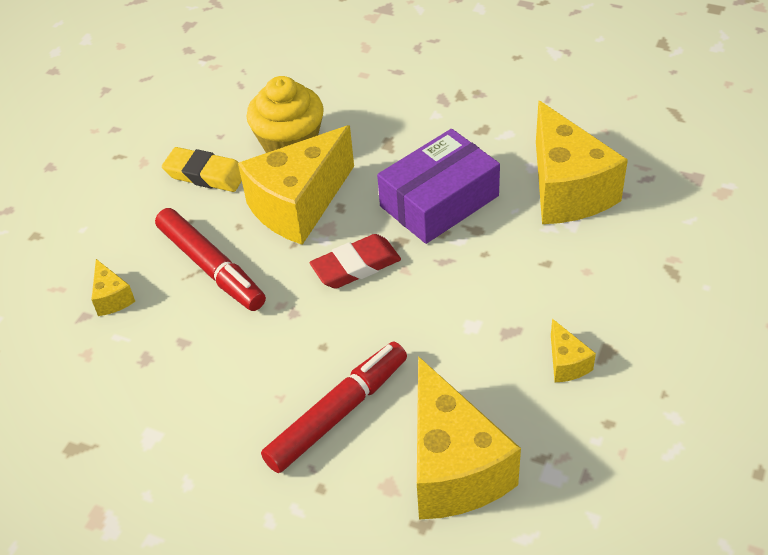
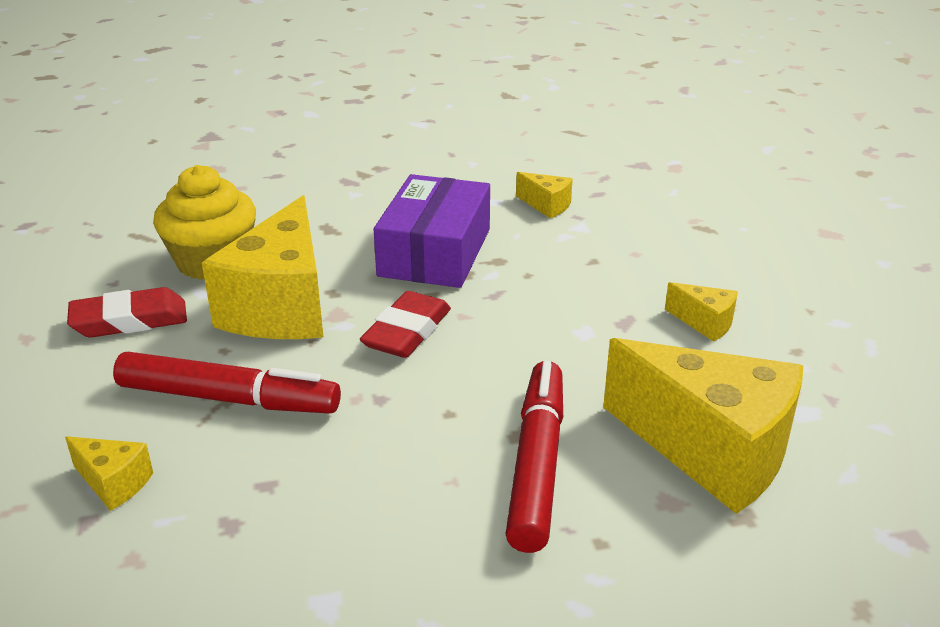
camera: 40 degrees left, 15 degrees down
(205, 174) = (130, 320): yellow eraser -> red eraser
(567, 190) = (546, 206): yellow cheese -> yellow cheese, size x0.43

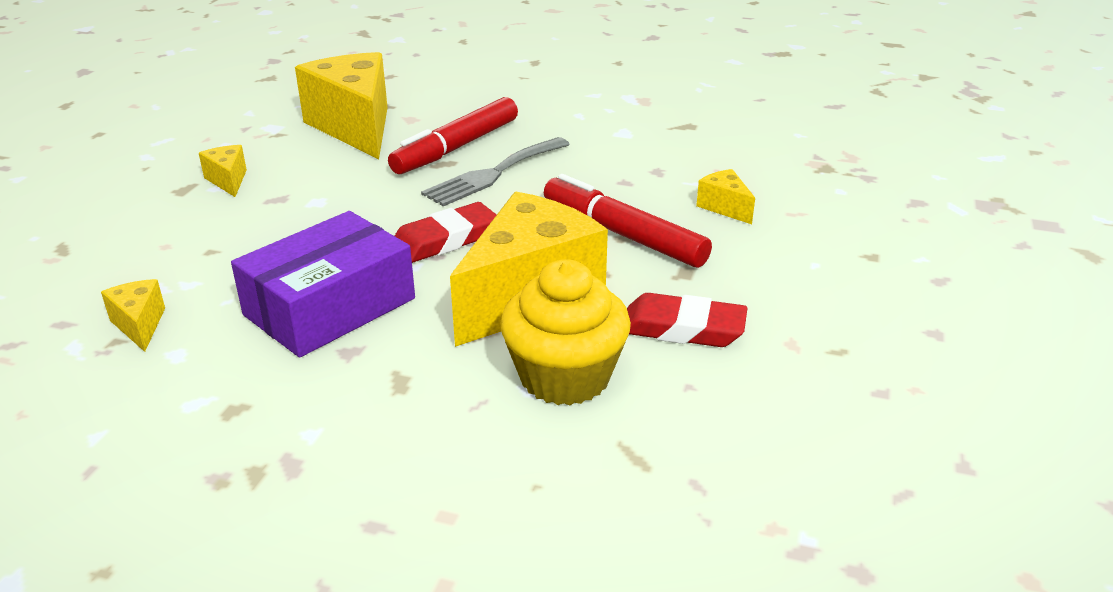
camera: 150 degrees left, 0 degrees up
(443, 434) = (493, 174): none -> grey fork

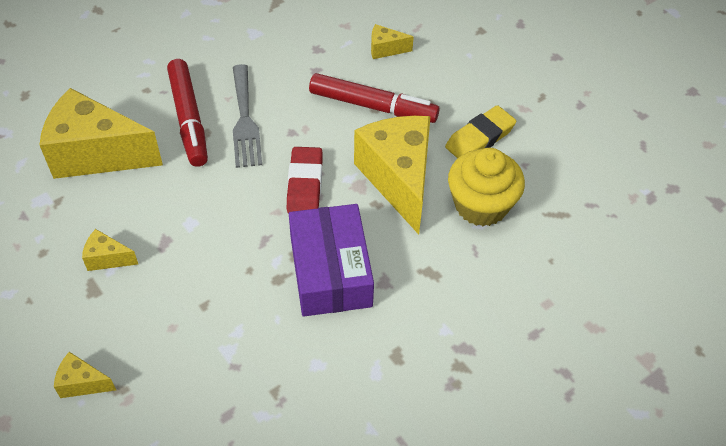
camera: 55 degrees left, 20 degrees up
(140, 325) = (267, 373): yellow cheese -> yellow cheese (82, 383)
(623, 234) = (373, 106): red marker -> red marker turned 150 degrees counterclockwise
(682, 328) = (480, 138): red eraser -> yellow eraser

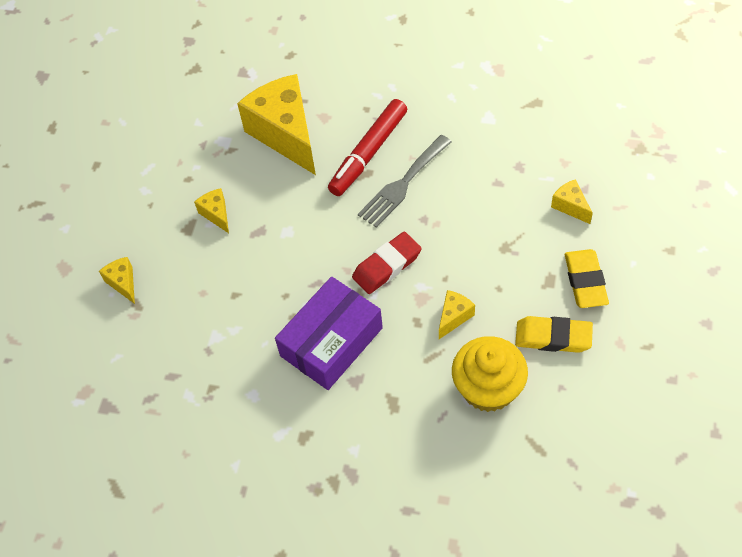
camera: 55 degrees right, 5 degrees up
(373, 106) = (504, 245): red marker -> none
(398, 179) = (454, 317): yellow cheese -> yellow cheese, size x0.43
(455, 88) = (585, 281): none -> yellow eraser

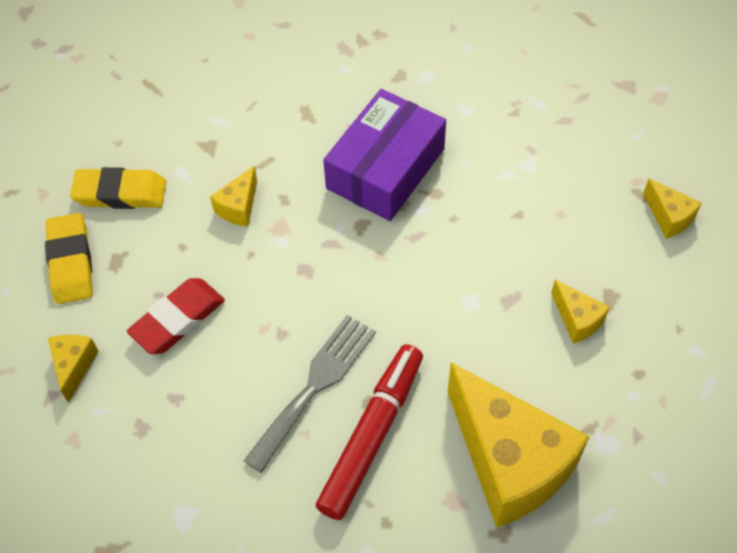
camera: 170 degrees right, 0 degrees up
(387, 266) = (327, 264): red eraser -> red eraser (178, 320)
(488, 388) = (200, 135): yellow cupcake -> none
(570, 206) = (74, 366): yellow cheese -> yellow cheese turned 135 degrees counterclockwise

